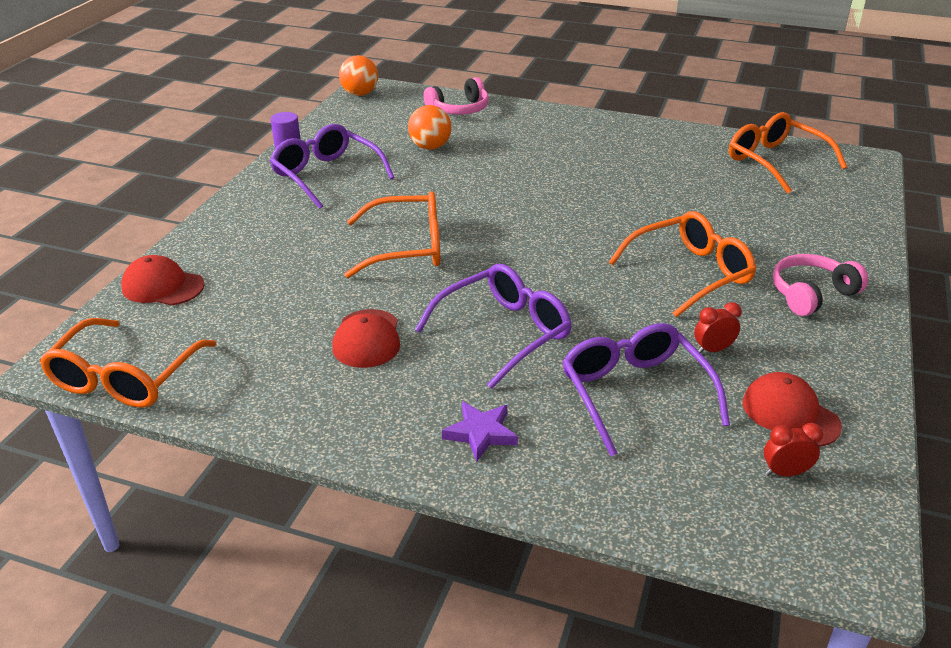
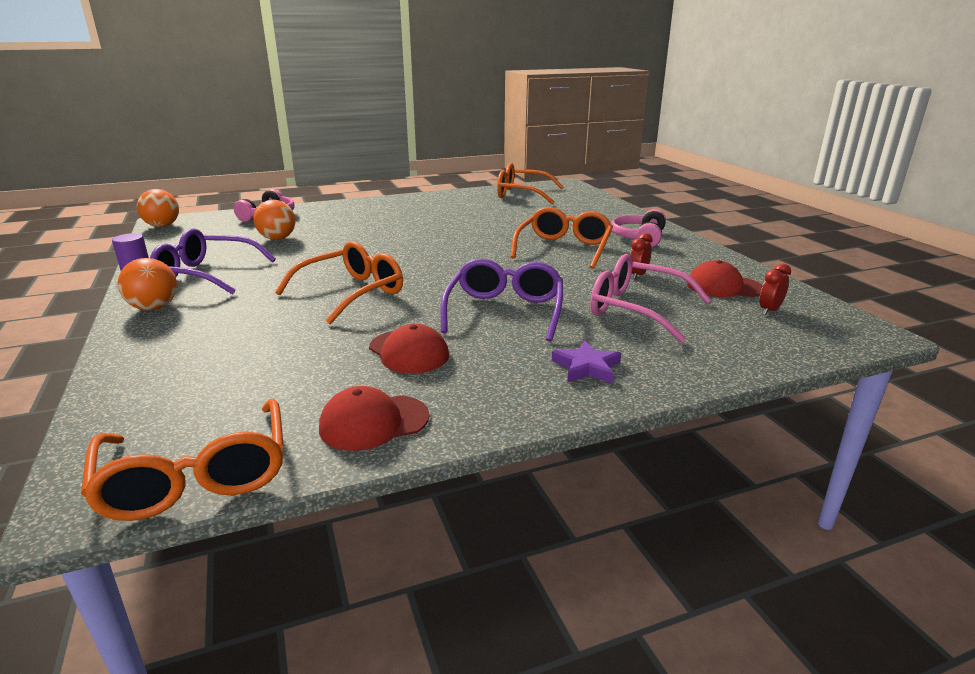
camera: 40 degrees left, 10 degrees down
(162, 286) = (135, 393): red cap -> red cap (374, 422)
(255, 201) = (154, 308): none -> orange ball
(634, 393) = (636, 309): purple glasses -> pink glasses

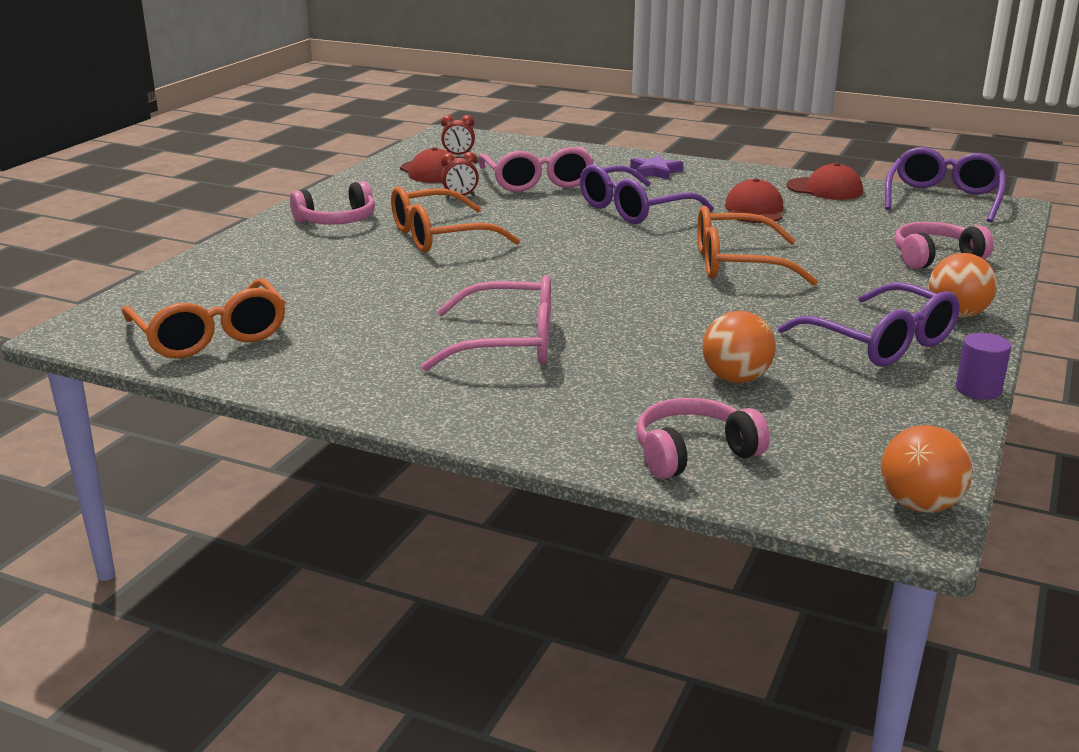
camera: 135 degrees left, 0 degrees up
(184, 357) = (935, 257): none -> pink headphones
(197, 477) = (943, 198): orange glasses -> purple glasses
(404, 222) = (509, 343): none -> pink glasses

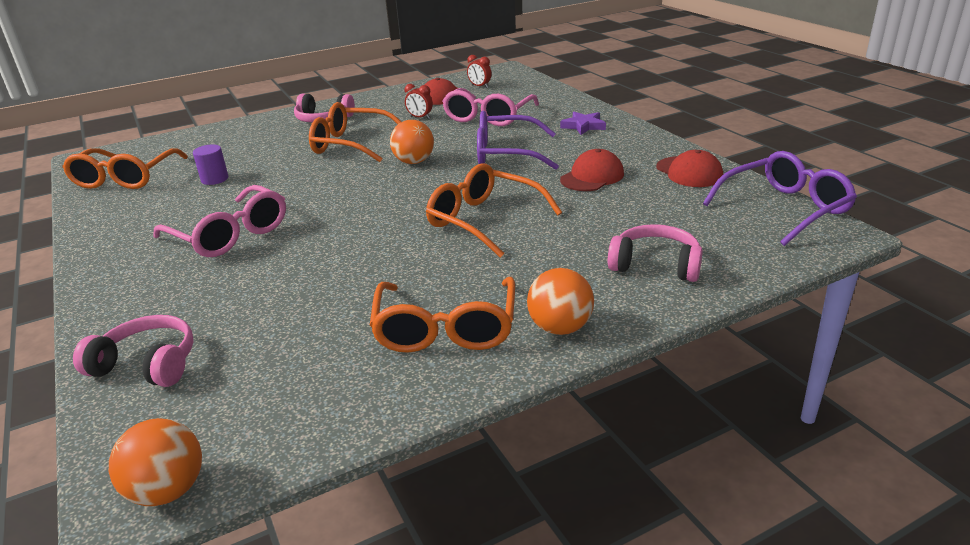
camera: 40 degrees right, 5 degrees up
(736, 378) = (289, 316): orange ball -> orange ball (414, 162)
(881, 342) = (446, 329): purple glasses -> orange glasses
(978, 389) = (426, 408): purple cylinder -> purple cylinder (214, 179)

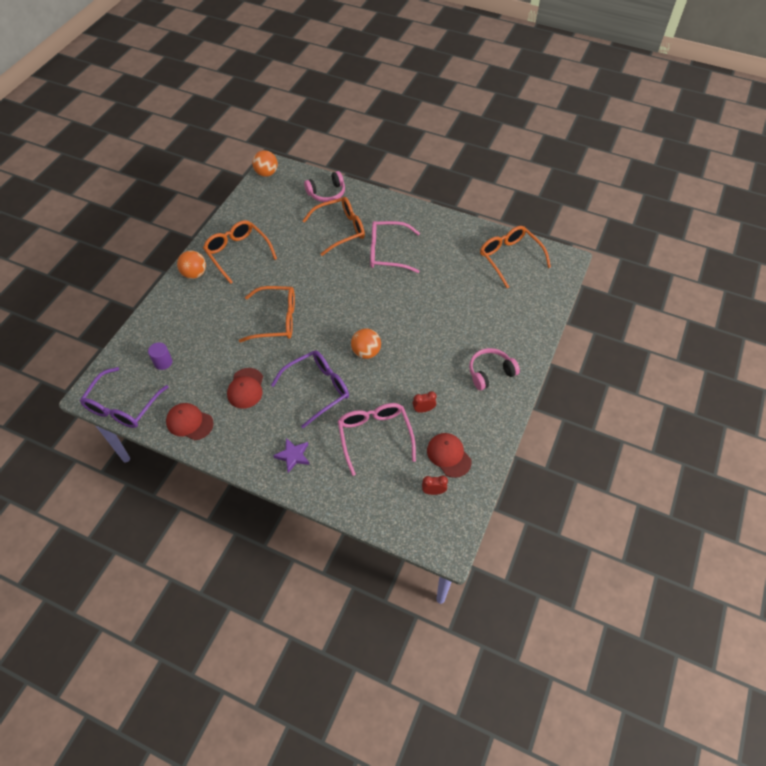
camera: 140 degrees right, 25 degrees up
(214, 179) = (459, 281): purple cylinder -> purple cylinder (163, 362)
(351, 144) = (429, 351): orange glasses -> orange glasses (340, 229)
(655, 265) = (173, 327): pink headphones -> none

